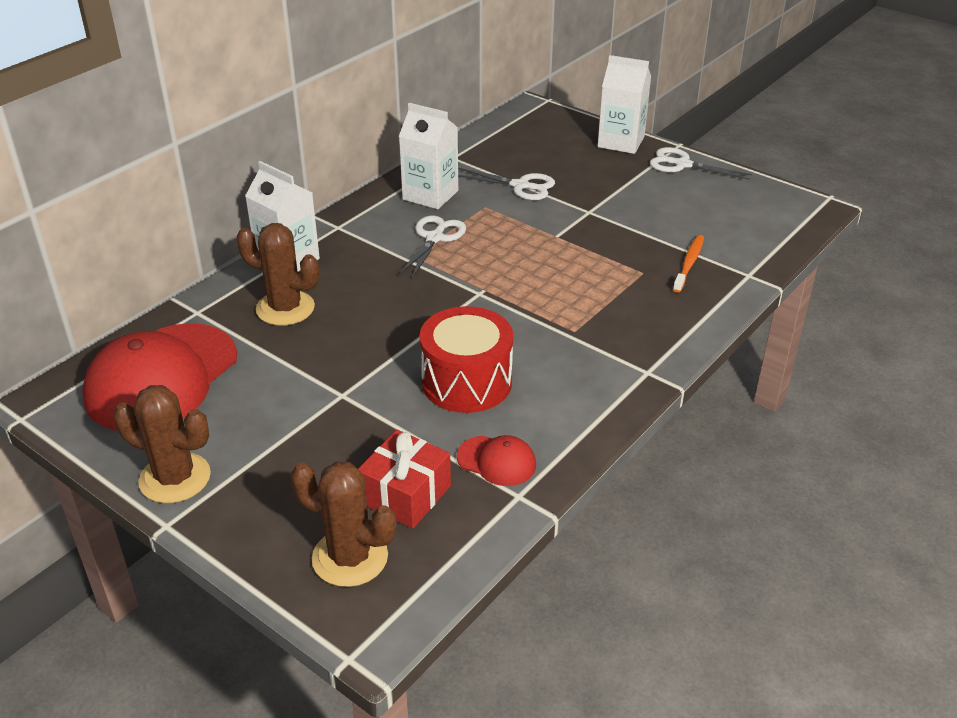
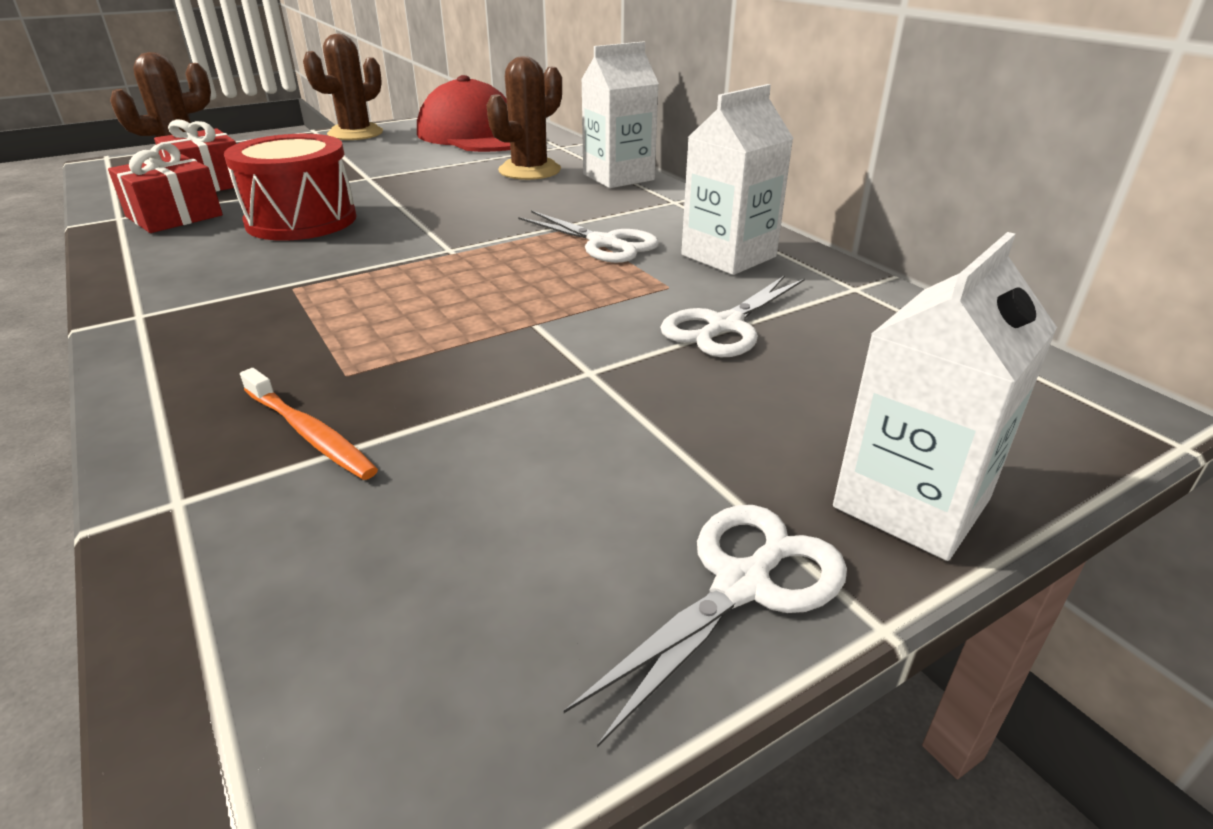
camera: 110 degrees right, 5 degrees down
(497, 461) = (174, 216): red cap -> red gift

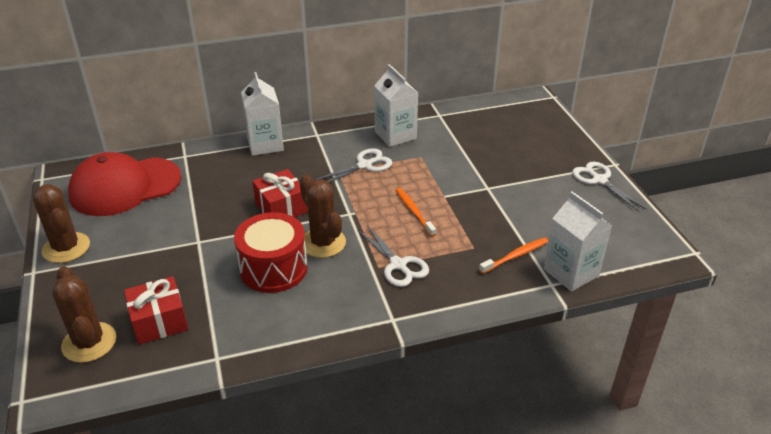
camera: 75 degrees left, 5 degrees up
(174, 216) = (230, 329): red gift -> red gift (281, 207)
(468, 299) = (414, 211): none -> orange toothbrush
(529, 170) = (230, 174): brown cactus -> brown cactus (323, 243)
(724, 326) = (461, 151): white scissors -> white scissors (398, 265)
(911, 503) = (571, 146): white carton -> white carton (571, 272)

